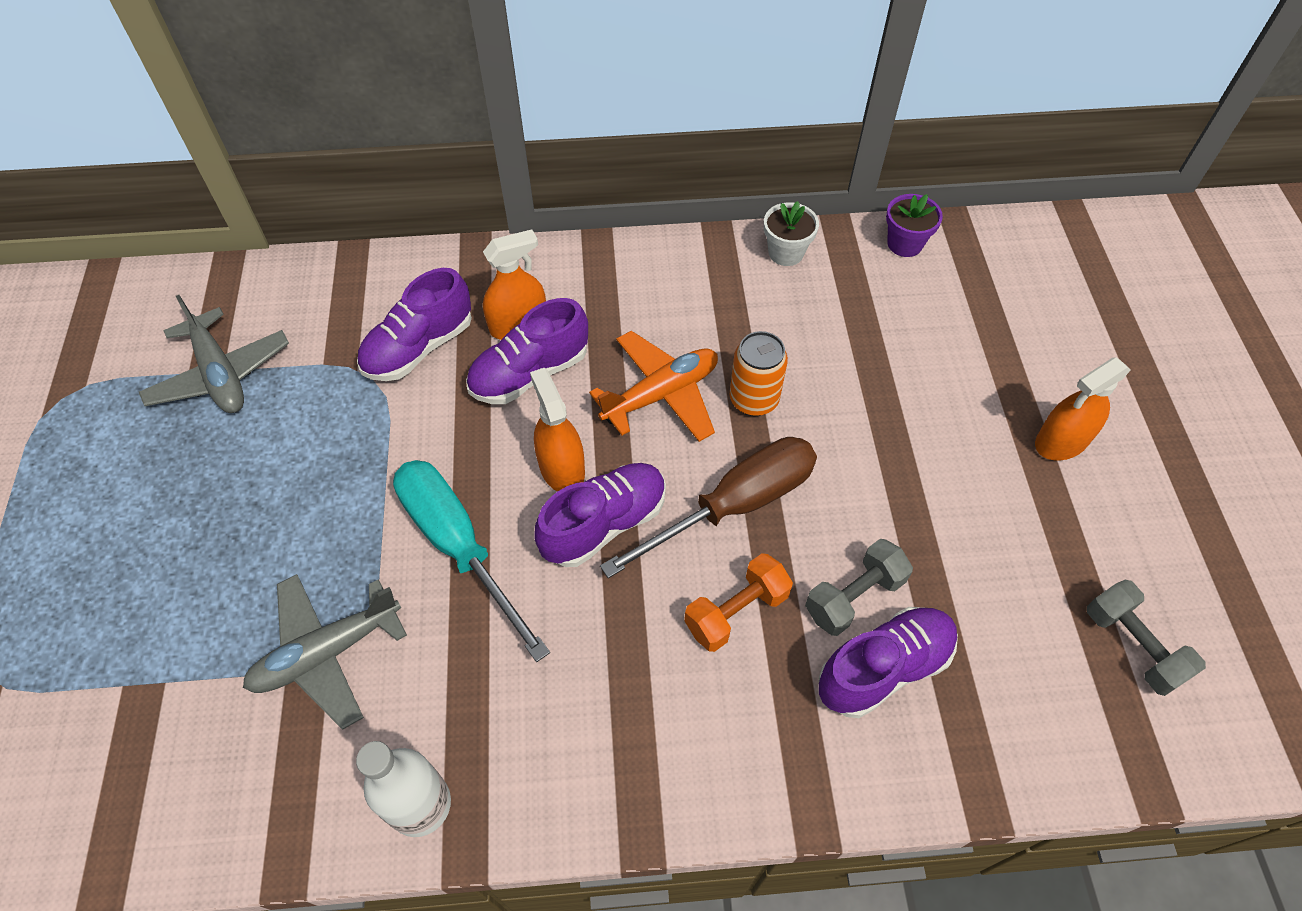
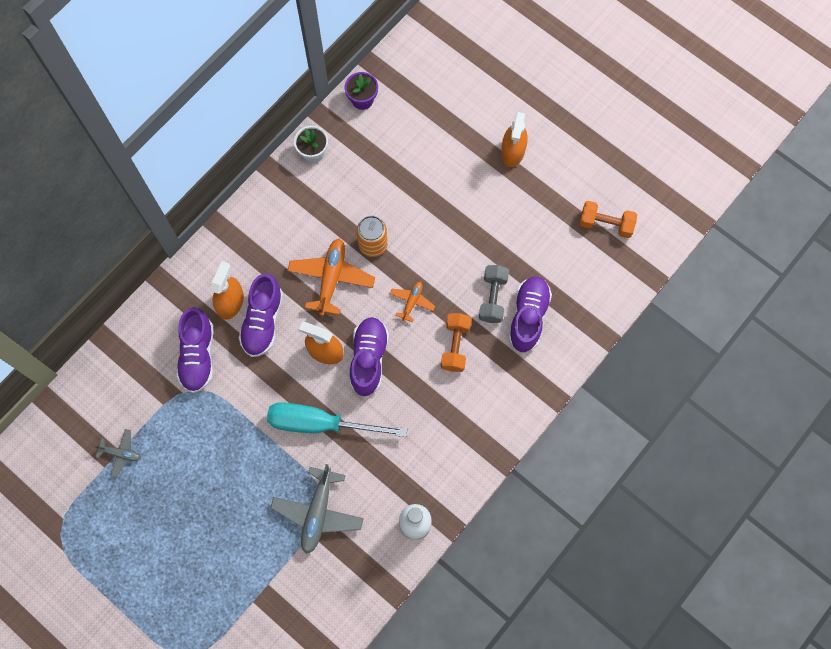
camera: 45 degrees left, 15 degrees up
(220, 374) = (121, 453): grey plane -> grey plane, size x0.54
(734, 505) = (412, 302): brown screwdriver -> orange plane
(1132, 645) = (605, 224): grey dumbbell -> orange dumbbell

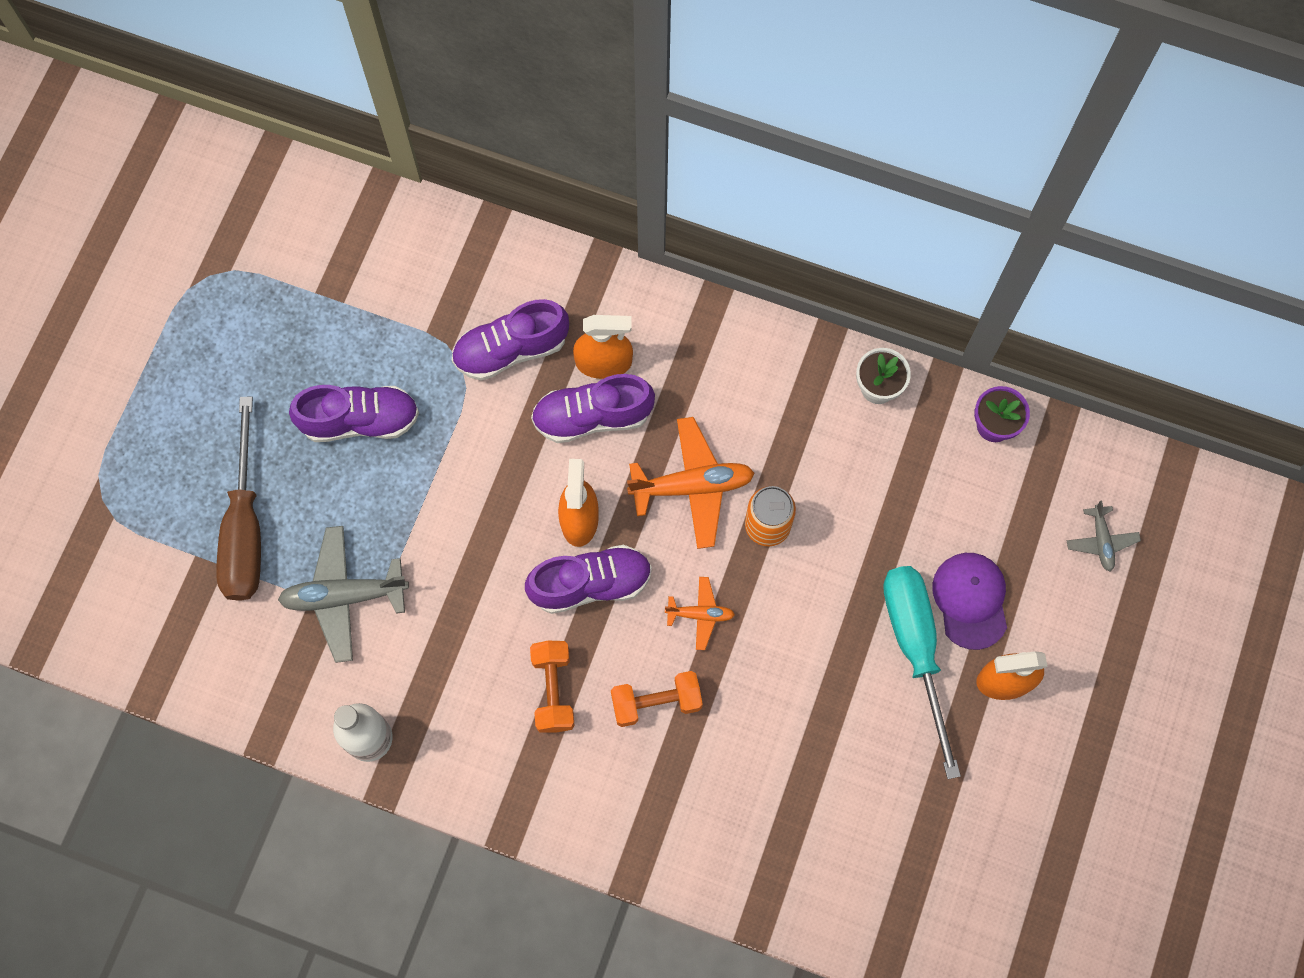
camera: 70 degrees right, 0 degrees up
(121, 453) = (340, 306): grey plane -> grey plane (1101, 541)
(247, 562) = (245, 527): none -> brown screwdriver
(320, 424) = (471, 552): turquoise screwdriver -> turquoise screwdriver (915, 649)
(460, 151) = (970, 600): none -> purple cap
(493, 298) = (752, 732): grey dumbbell -> none
(528, 317) = (742, 796): purple shoe -> purple shoe (360, 420)
(605, 224) = (943, 868): orange dumbbell -> orange dumbbell (553, 690)

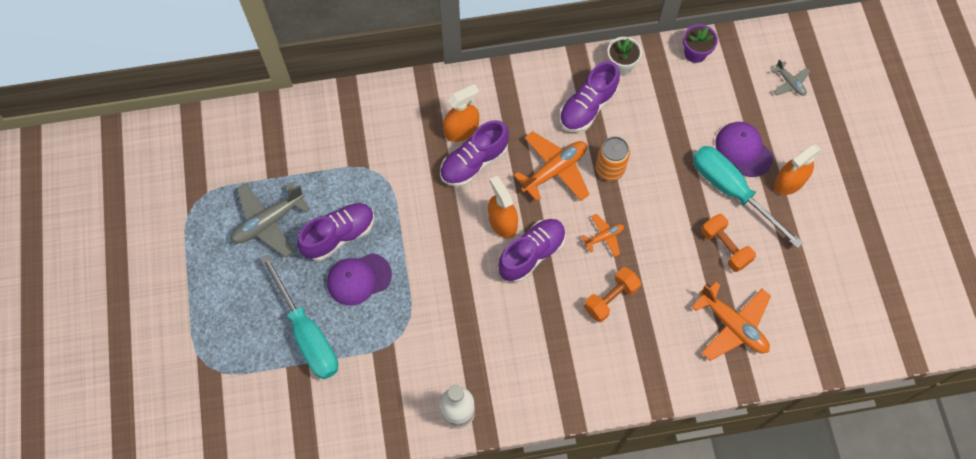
camera: 30 degrees left, 5 degrees down
(245, 527) = (307, 333): brown screwdriver -> turquoise screwdriver
(344, 596) = (392, 340): grey plane -> grey plane (269, 222)
(350, 492) = (359, 279): none -> purple cap
(511, 350) = (404, 150): purple shoe -> purple shoe (587, 107)
(553, 690) = (548, 325): orange dumbbell -> orange dumbbell (725, 247)
(795, 831) = (732, 325): none -> orange plane

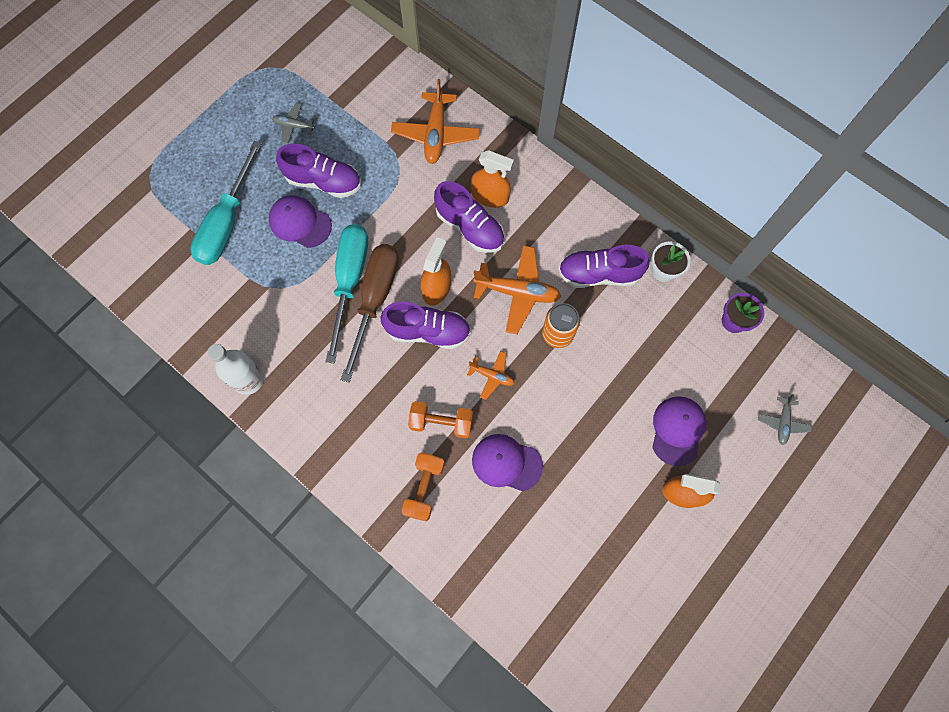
camera: 50 degrees right, 5 degrees up
(269, 222) = (294, 126): grey plane -> grey plane, size x0.54
(474, 162) = (470, 227): purple shoe -> purple shoe turned 150 degrees counterclockwise
(474, 273) = (375, 300): none -> brown screwdriver
(677, 277) = (506, 463): none -> purple cap
(725, 247) = (569, 482): orange dumbbell -> orange dumbbell (424, 488)
(731, 191) = (628, 449): turquoise screwdriver -> turquoise screwdriver (349, 281)
(732, 325) = (501, 542): orange plane -> orange plane (436, 134)

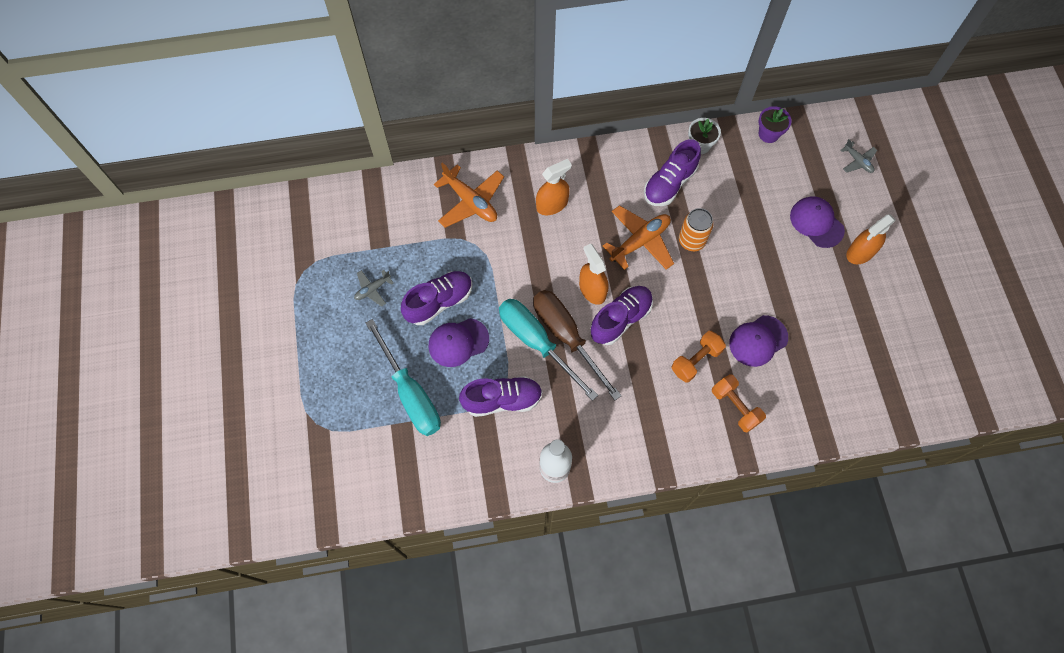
camera: 50 degrees left, 5 degrees down
(470, 227) = (564, 234): purple shoe -> purple shoe (502, 400)
(492, 376) = (688, 303): orange plane -> none

